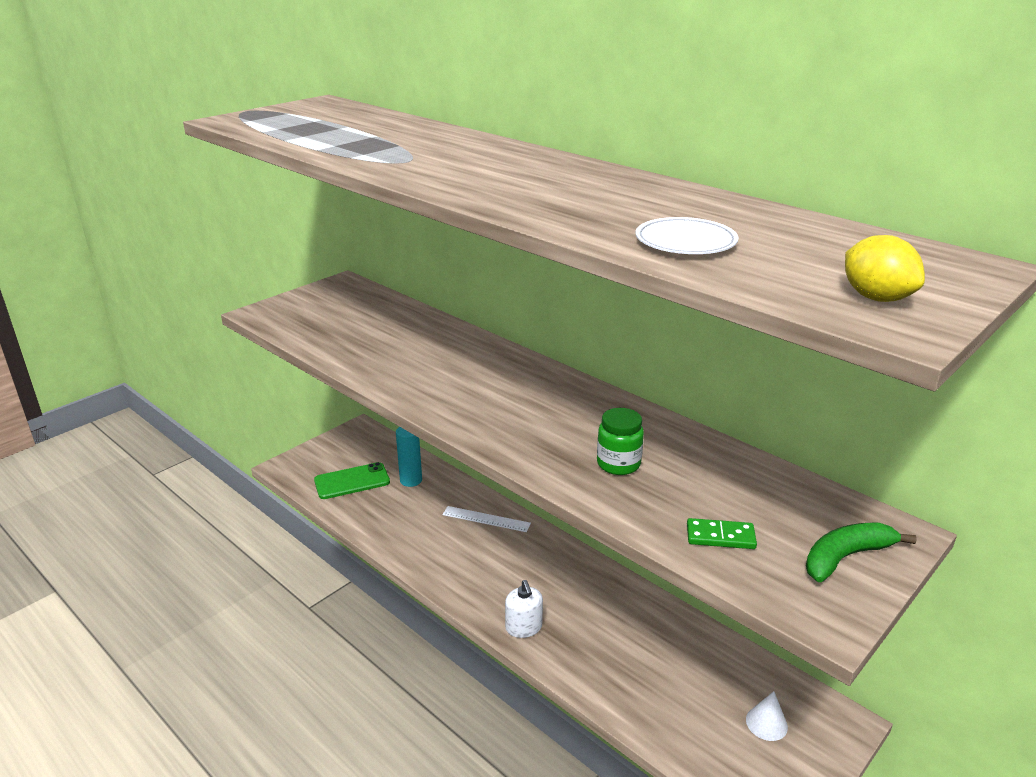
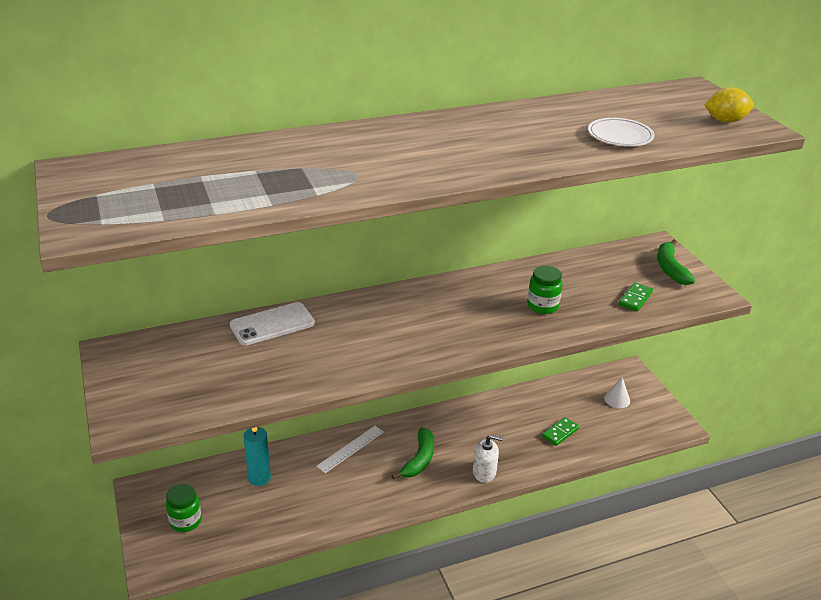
camera: 65 degrees left, 5 degrees up
(339, 462) = (185, 521): none -> green jar
(352, 481) = (225, 519): green phone -> none
(432, 328) = (272, 324): none -> white phone
(506, 570) = (419, 459): none -> green banana
(644, 678) = (560, 433): none -> green domino

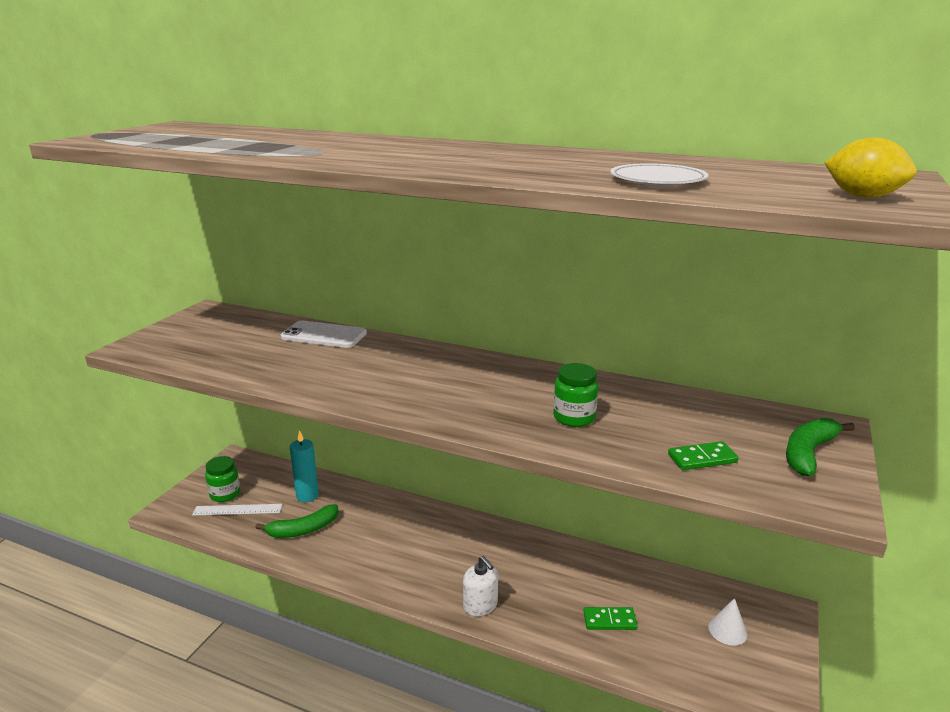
camera: 45 degrees right, 10 degrees down
(351, 449) = (398, 515): white ruler -> white ruler (237, 510)
(419, 459) = (439, 557): green banana -> green banana (303, 530)

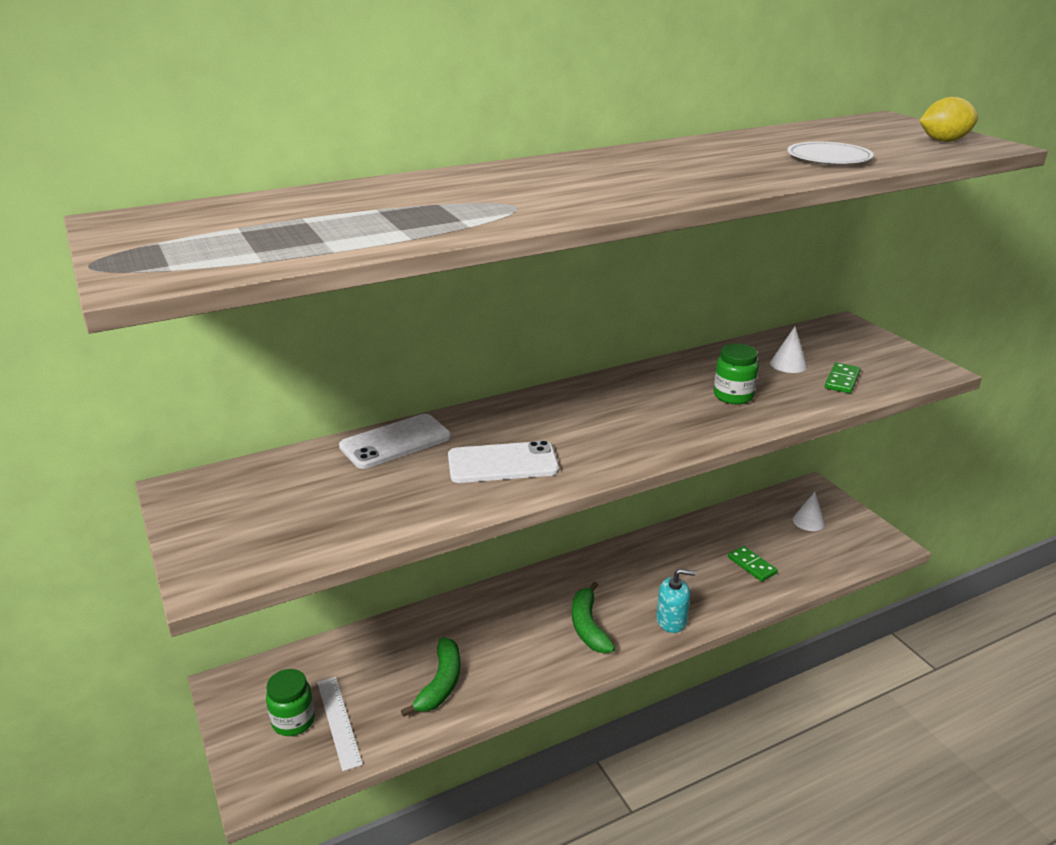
camera: 50 degrees left, 5 degrees up
(237, 510) = (339, 721): white ruler -> white ruler turned 60 degrees counterclockwise
(307, 495) = (384, 655): turquoise candle -> none
(340, 372) = (502, 463): none -> white phone
(480, 605) = (671, 620): white soap dispenser -> turquoise soap dispenser
(609, 620) = (752, 565): green domino -> green domino turned 75 degrees counterclockwise
(682, 423) = (788, 364): none -> white cone
(808, 453) = (870, 347): green banana -> green banana (588, 626)

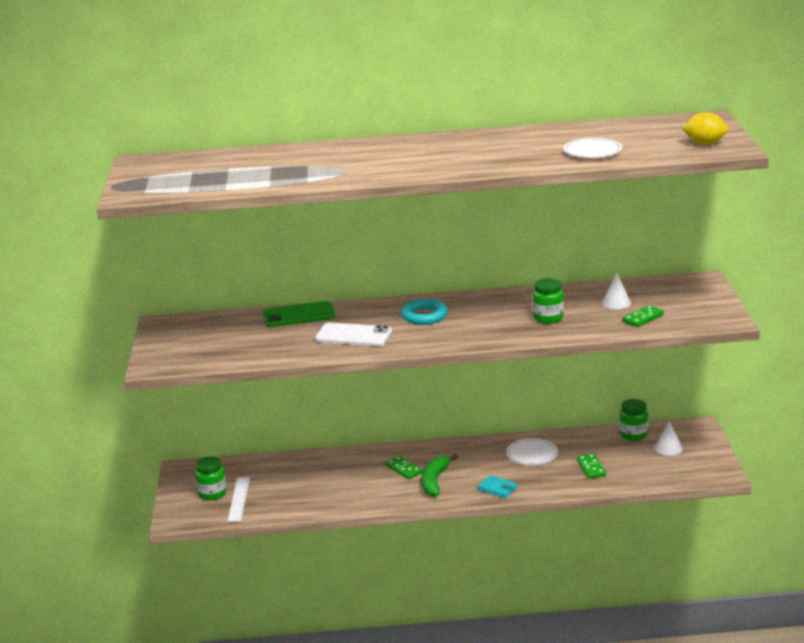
camera: 25 degrees right, 5 degrees down
(395, 442) = (299, 315): white phone -> green phone
(441, 683) = (313, 493): green banana -> none
(537, 616) = (404, 469): none -> green domino
(574, 417) = (424, 316): none -> turquoise ring
(671, 620) = (497, 489): turquoise soap dispenser -> turquoise wallet
(673, 560) = (532, 454): none -> white plate
(759, 511) = (633, 435): none -> green jar

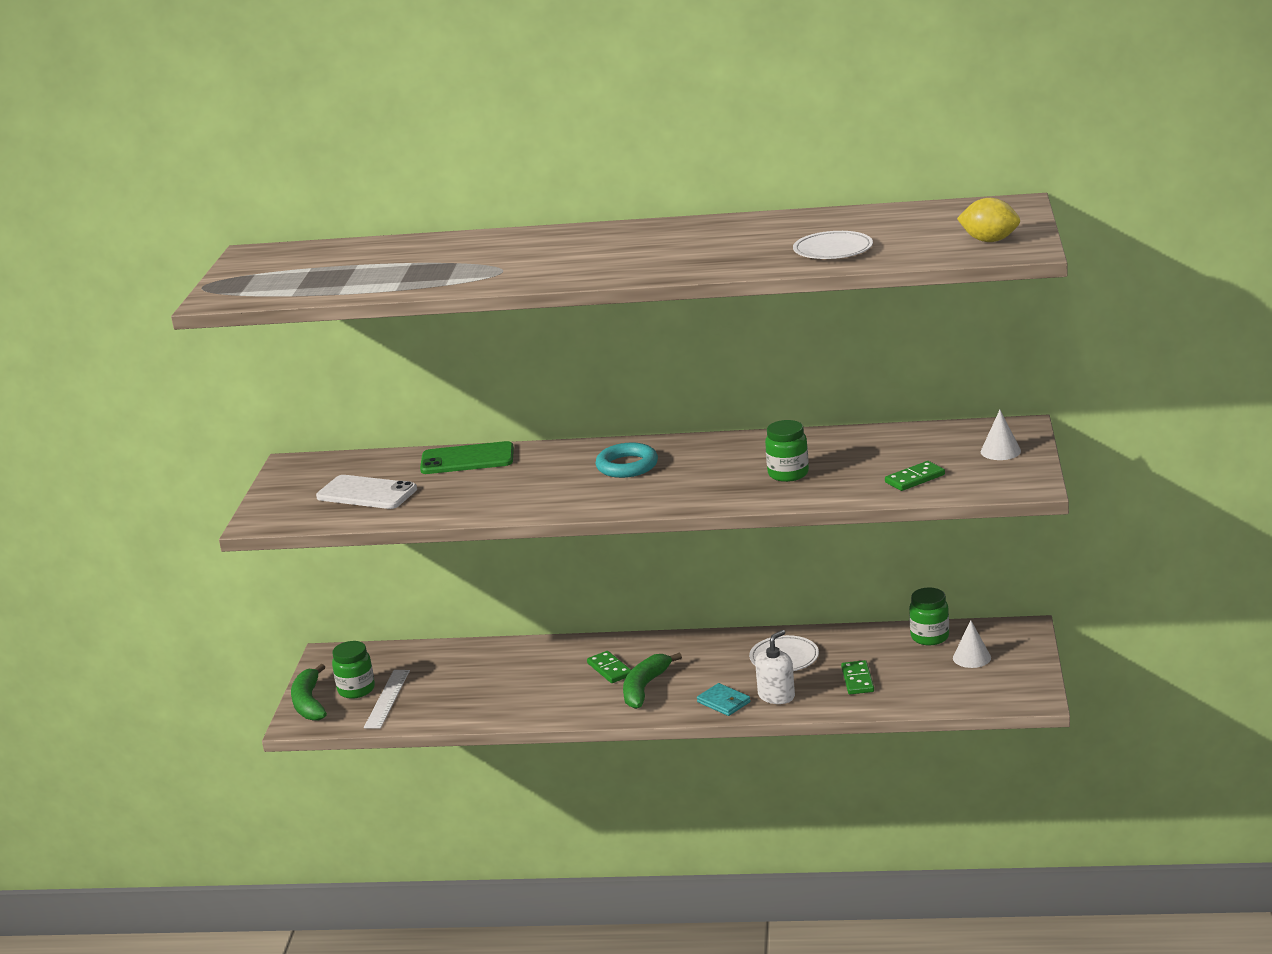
camera: 10 degrees right, 0 degrees up
(177, 505) = (309, 703): none -> green banana
(353, 335) = (526, 489): white phone -> white phone (367, 493)
(535, 482) = (776, 696): none -> white soap dispenser
(616, 303) = (888, 456): white cone -> white cone (1000, 451)

